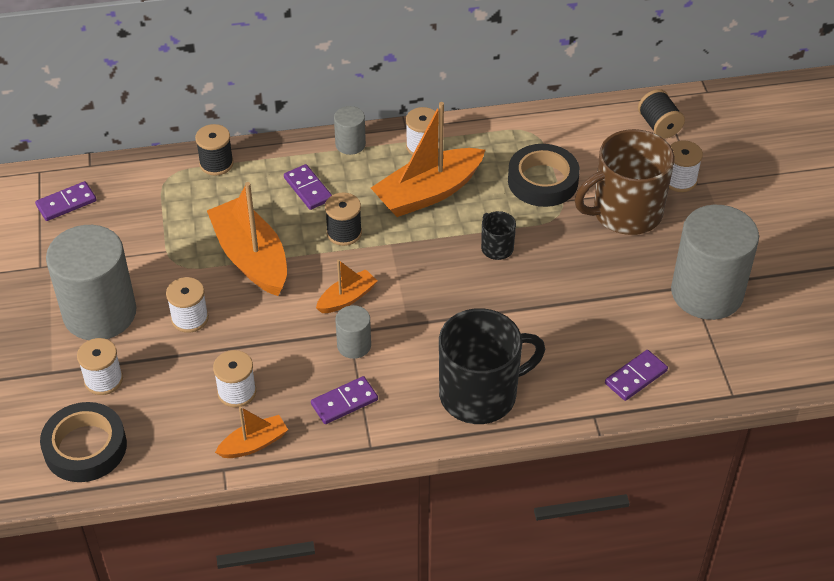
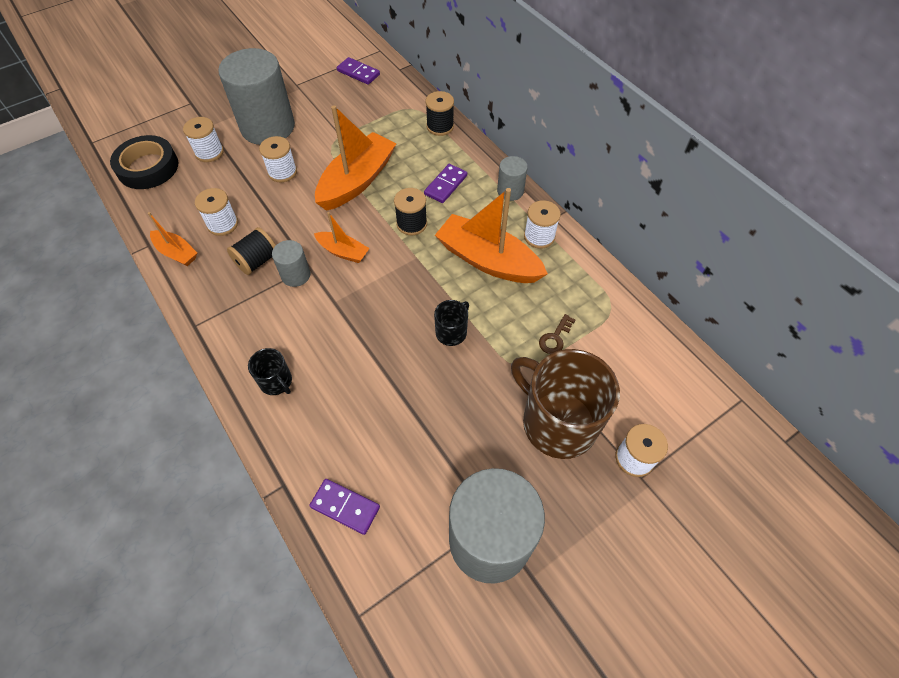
camera: 65 degrees right, 10 degrees up
(344, 402) = (235, 291): purple domino -> none
(480, 394) = (276, 382): black mug -> black mug, size x0.46
(543, 181) = (555, 338): black tape -> brown key
(659, 126) = (698, 412): black spool -> black spool (257, 261)

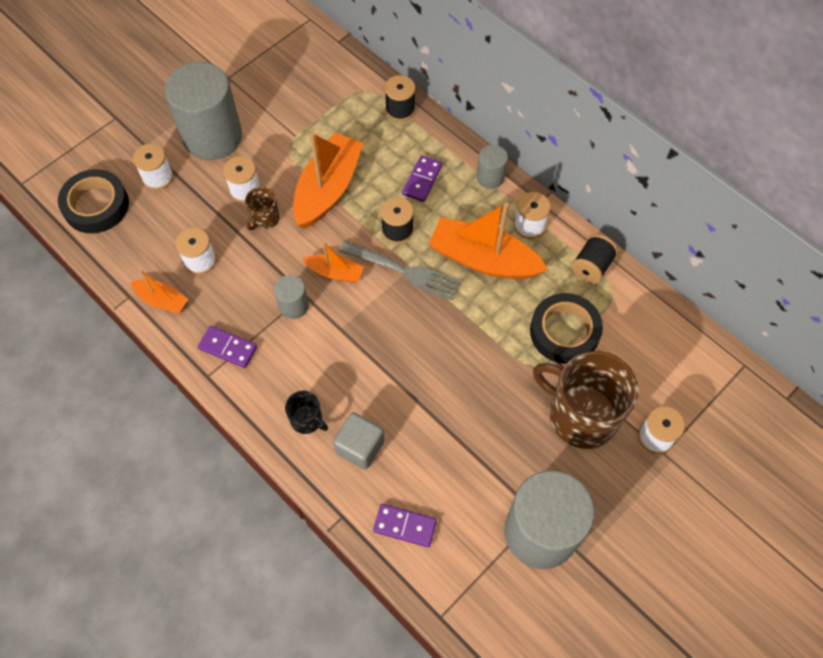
camera: 10 degrees left, 5 degrees up
(257, 261) = (249, 296): black spool -> black spool (592, 266)
(292, 198) = (264, 219): none -> brown mug
(321, 417) = (360, 447): none -> grey cube
(358, 73) = (294, 52): purple domino -> purple domino (228, 348)
(409, 260) = (404, 271): none -> grey fork
(451, 332) = (464, 342): black mug -> none
(555, 338) = (564, 332): brown key -> black tape

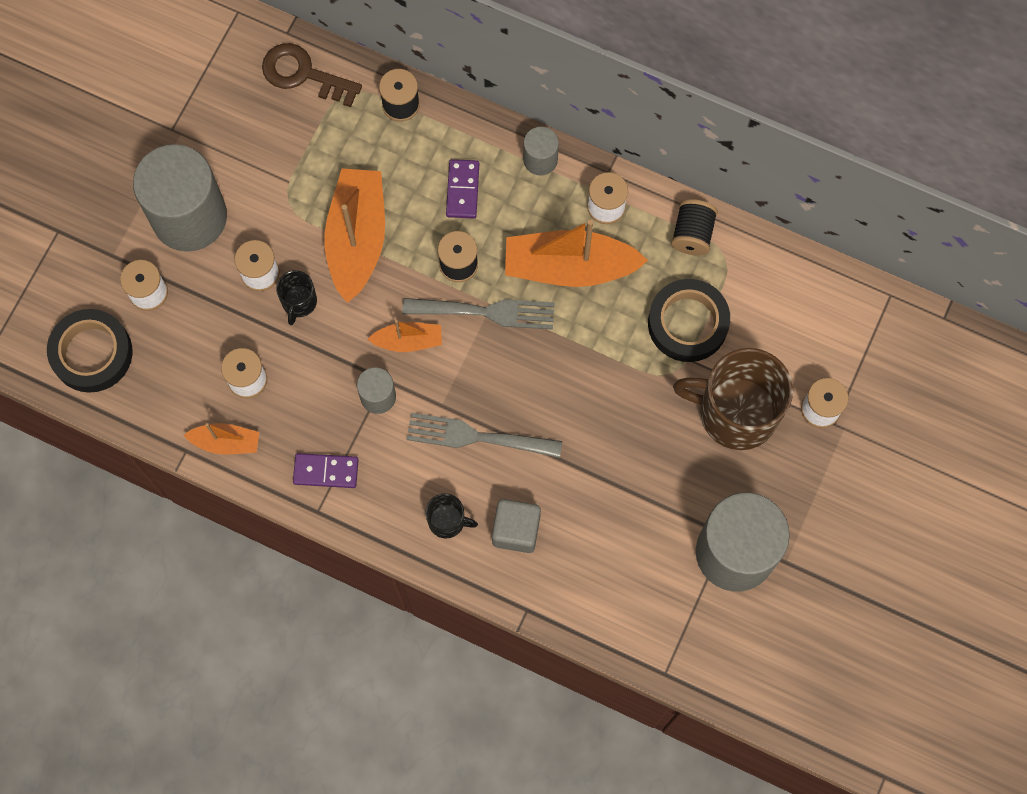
camera: 20 degrees left, 10 degrees up
(264, 219) = (299, 302): brown mug -> black mug
(338, 70) = (303, 74): none -> brown key
(358, 362) = (477, 437): none -> grey fork
(405, 526) = (595, 596): purple domino -> none

